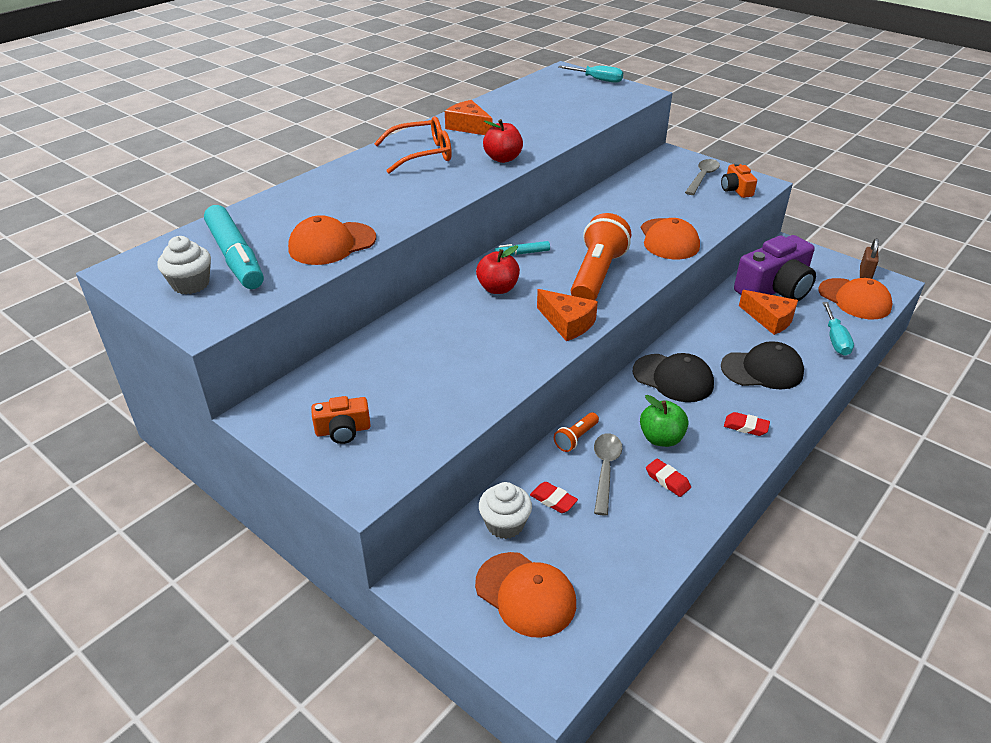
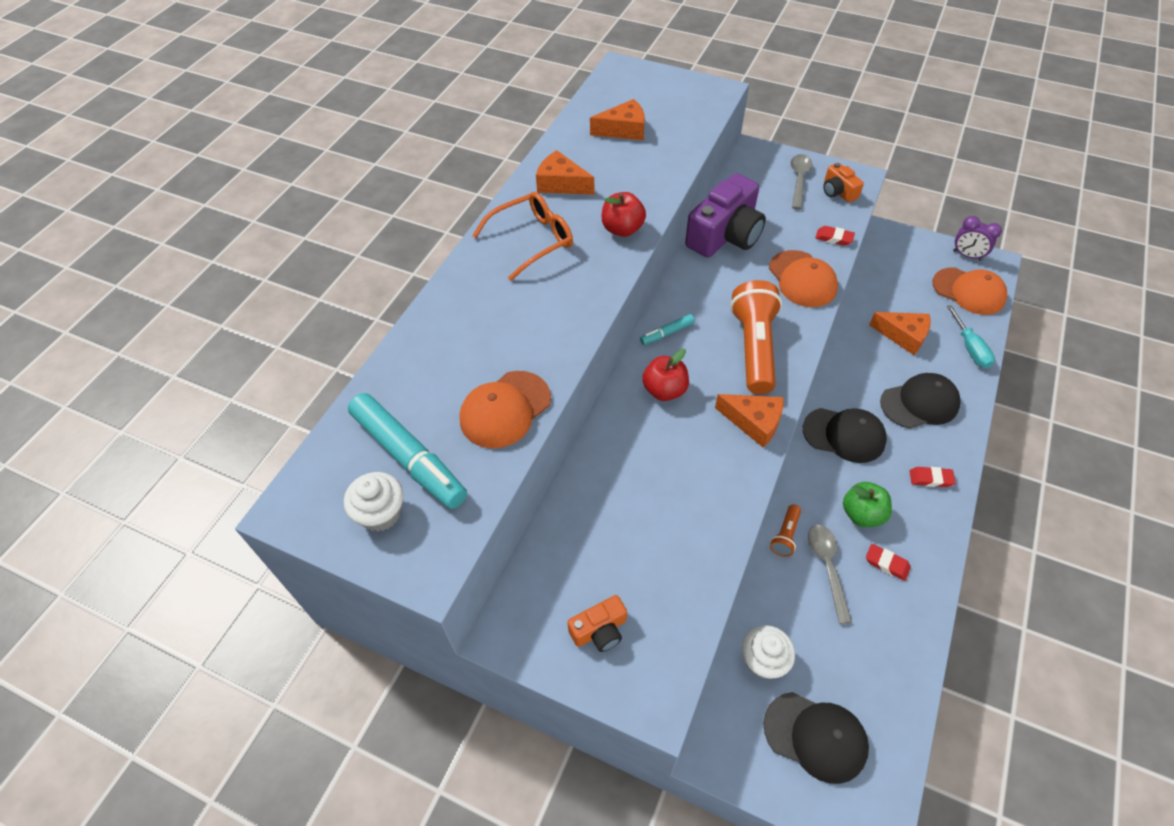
camera: 15 degrees left, 15 degrees up
(525, 594) = (815, 737): orange cap -> black cap
(542, 104) = (623, 130): none -> orange cheese
(553, 500) = (795, 618): red eraser -> red eraser (834, 238)
(598, 80) = (664, 77): turquoise screwdriver -> none
(774, 289) = (893, 294): purple camera -> purple camera (725, 235)
(865, 274) = (967, 255): brown padlock -> purple clock

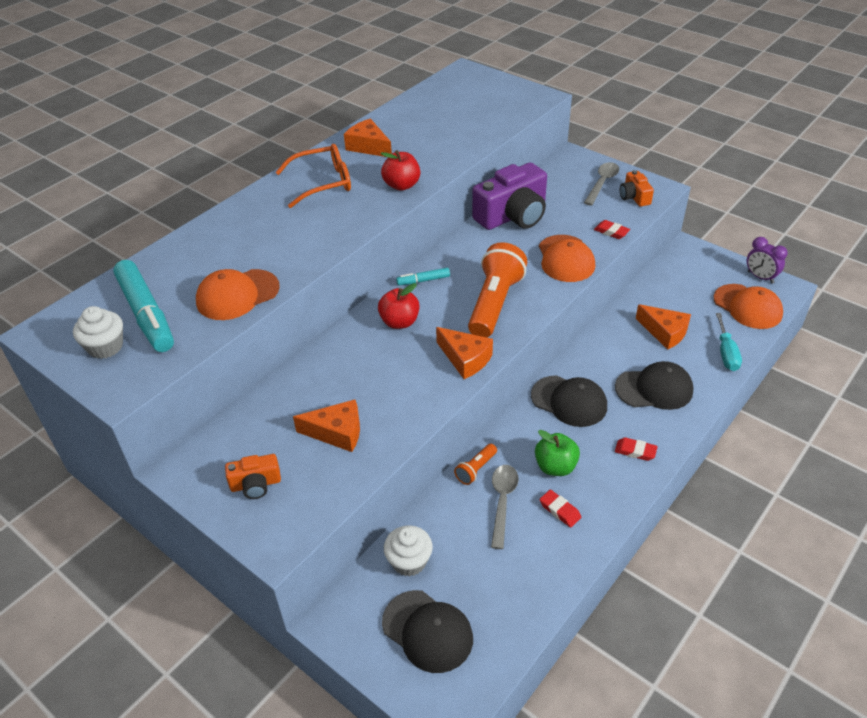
camera: 15 degrees right, 10 degrees down
(623, 130) = (442, 115): orange cheese -> orange cheese (337, 432)

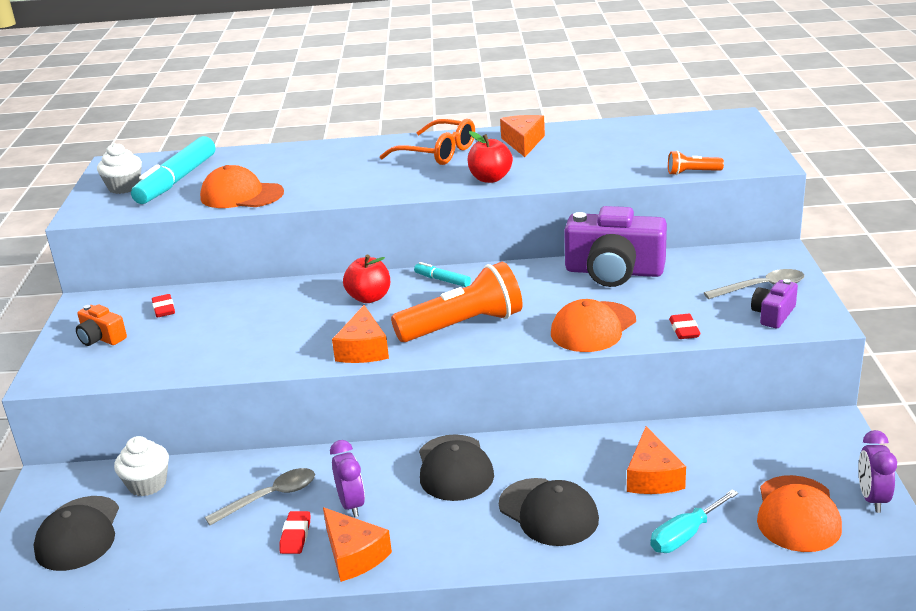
camera: 50 degrees right, 15 degrees down
(337, 432) = (196, 340): orange cheese -> orange cheese (354, 555)
(476, 469) = (295, 462): orange flashlight -> orange flashlight (692, 173)
(555, 467) = (351, 505): green apple -> purple clock
(634, 197) = (773, 314): orange camera -> purple camera
(635, 451) = (435, 544): red eraser -> red eraser (164, 309)

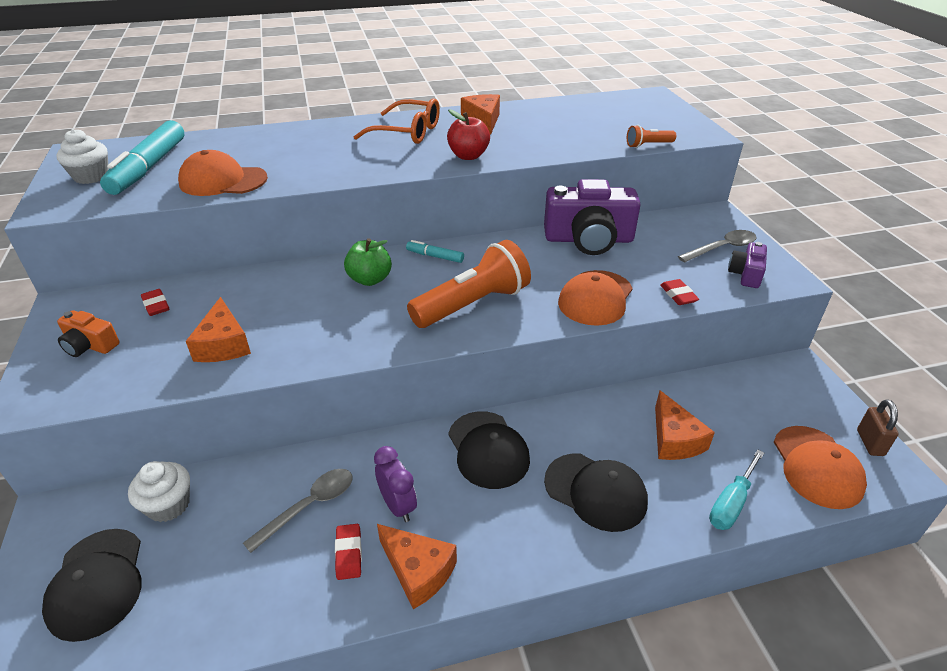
camera: 15 degrees left, 10 degrees up
(363, 349) = (382, 338): orange cheese -> orange cheese (223, 344)
(369, 298) = (370, 279): red apple -> green apple
(872, 499) = (870, 443): purple clock -> brown padlock

